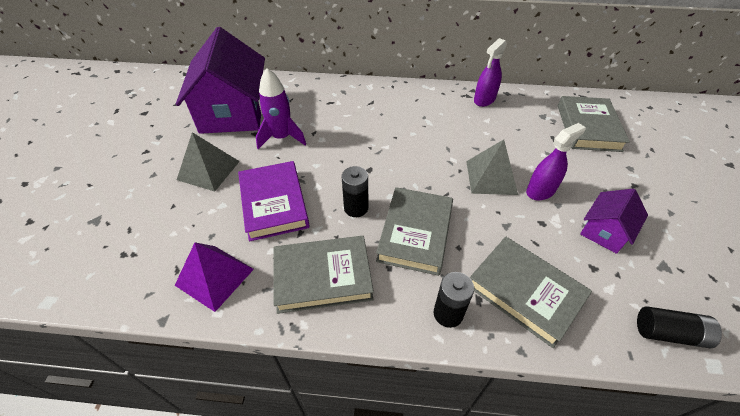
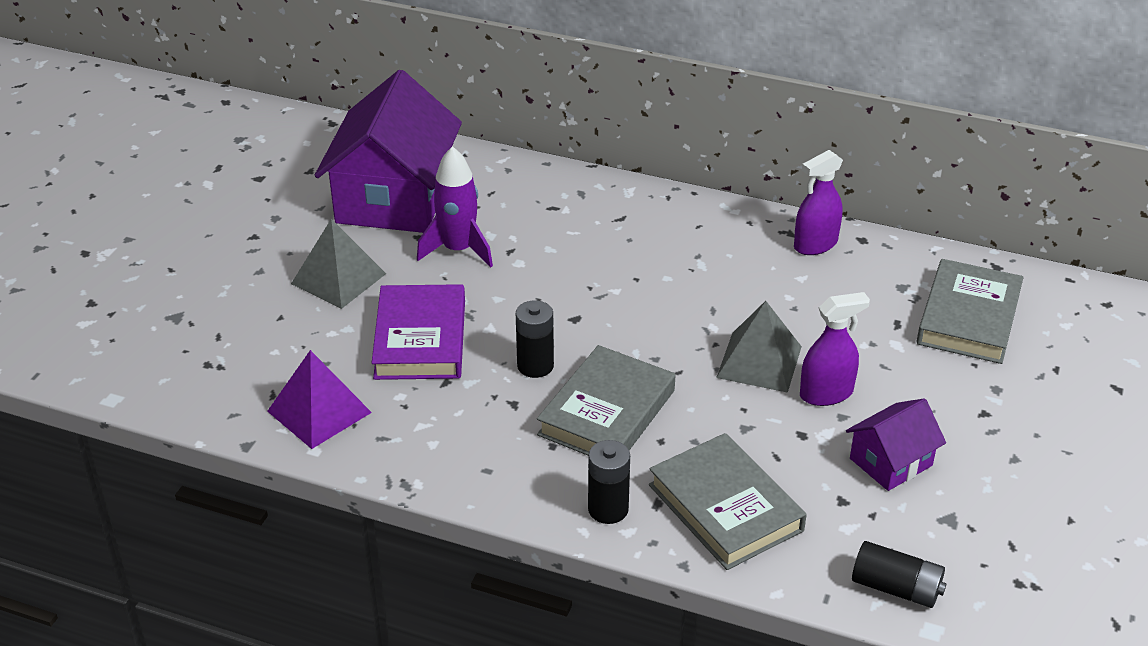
camera: 15 degrees right, 10 degrees down
(323, 277) = (459, 438): grey book -> none

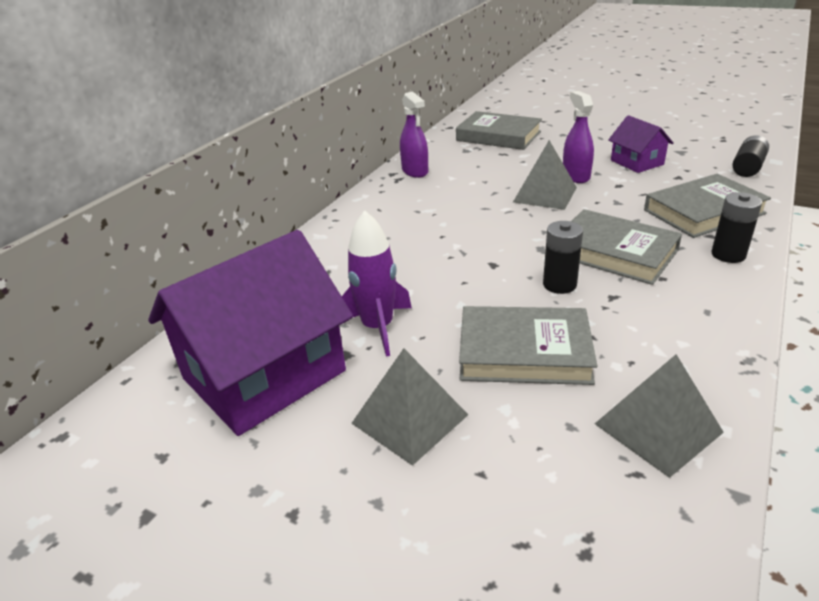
camera: 80 degrees left, 5 degrees down
(319, 411) = (657, 428): purple pyramid -> grey pyramid
(394, 198) = (264, 375): purple house -> purple house turned 60 degrees counterclockwise
(420, 339) = (524, 352): purple book -> grey book

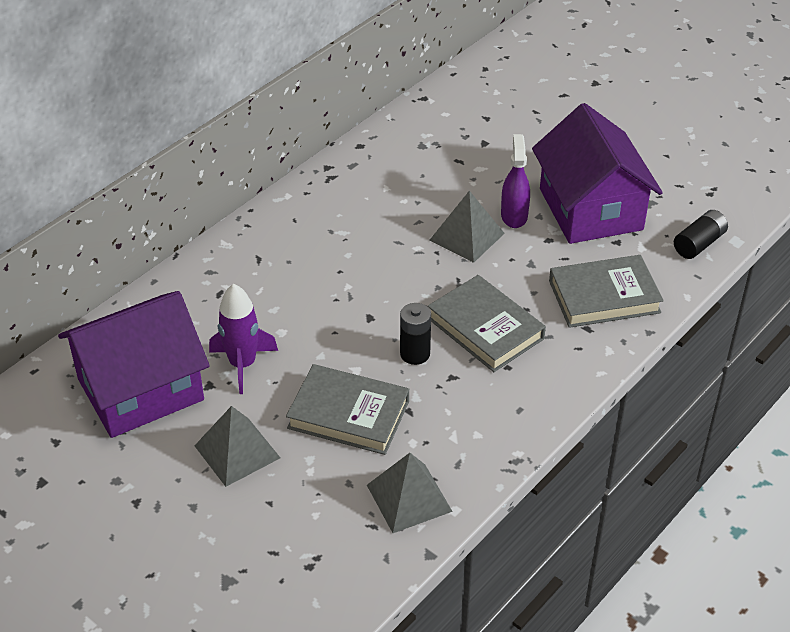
camera: 10 degrees right, 10 degrees up
(415, 171) = (352, 169): purple spray bottle -> none
(498, 136) = (469, 128): grey book -> none
(637, 162) = (590, 209): purple house -> purple house, size x2.05
(728, 255) = (584, 354): black battery -> none

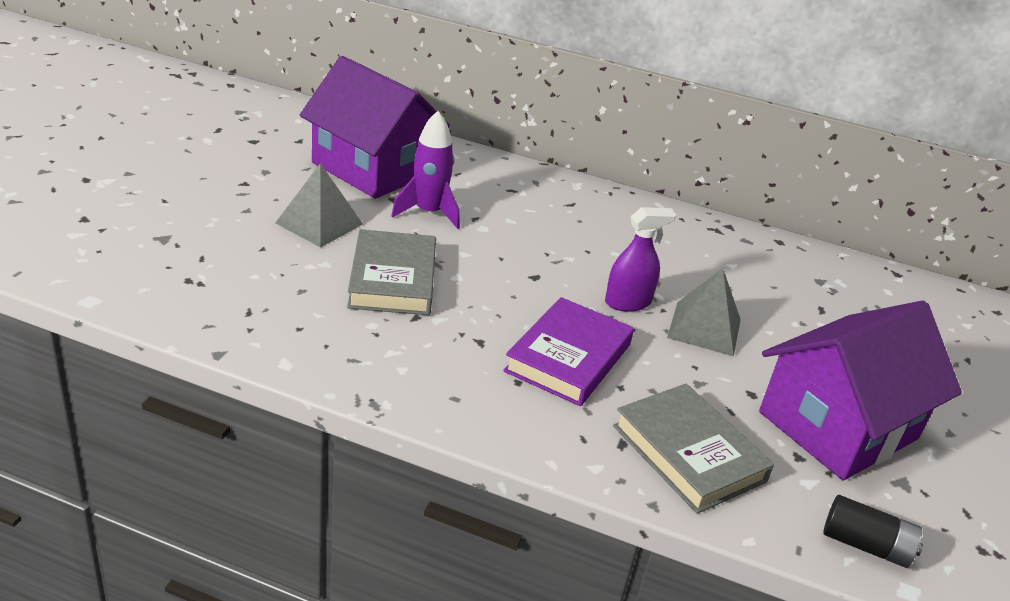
camera: 65 degrees right, 10 degrees down
(409, 498) = (293, 331): grey pyramid -> none
(415, 354) = (500, 311): black battery -> none
(485, 328) = (568, 358): grey book -> purple book
(514, 216) = (768, 360): purple spray bottle -> purple spray bottle (628, 302)

